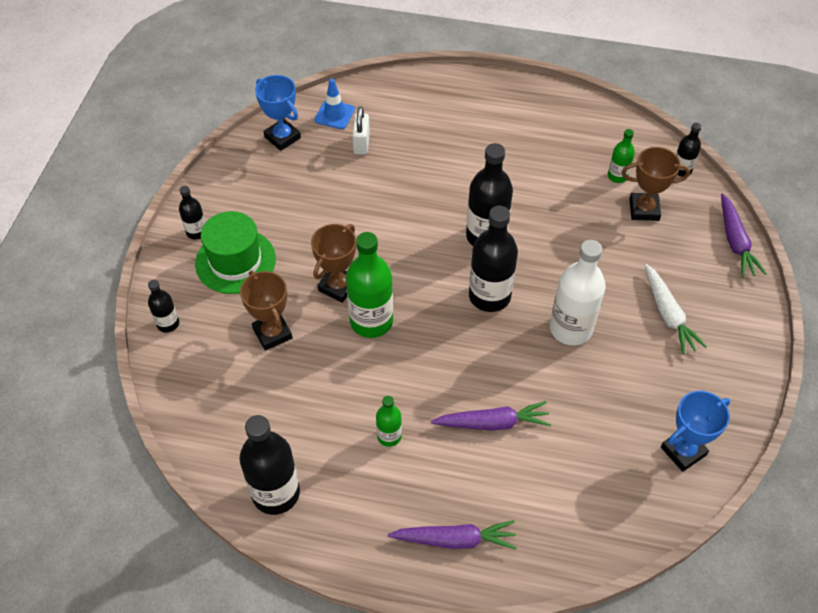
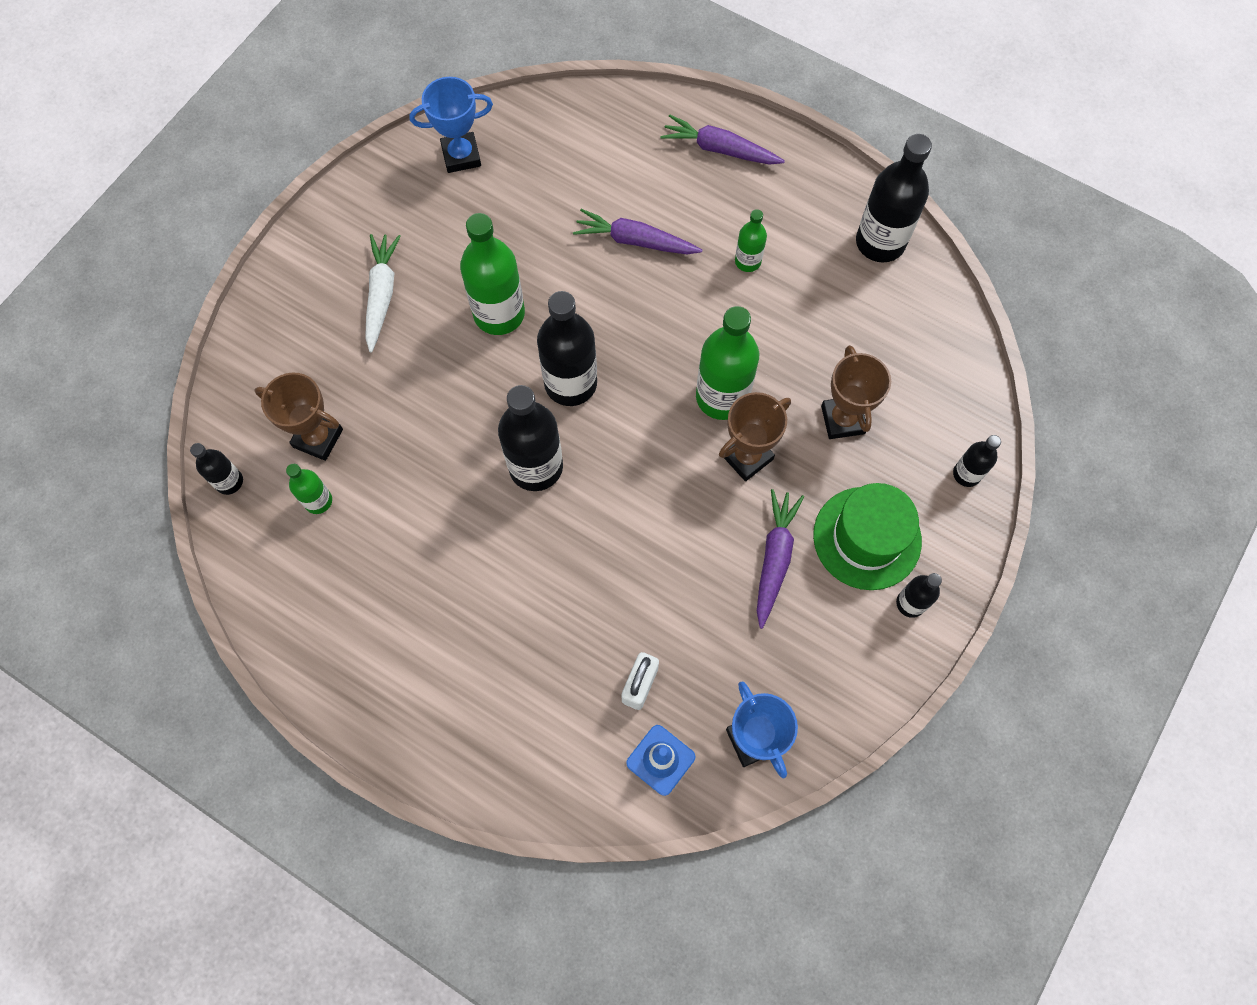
camera: 160 degrees left, 15 degrees up
(570, 328) = (499, 314): white bottle -> green bottle
(735, 242) = (241, 357): purple carrot -> purple carrot (774, 558)

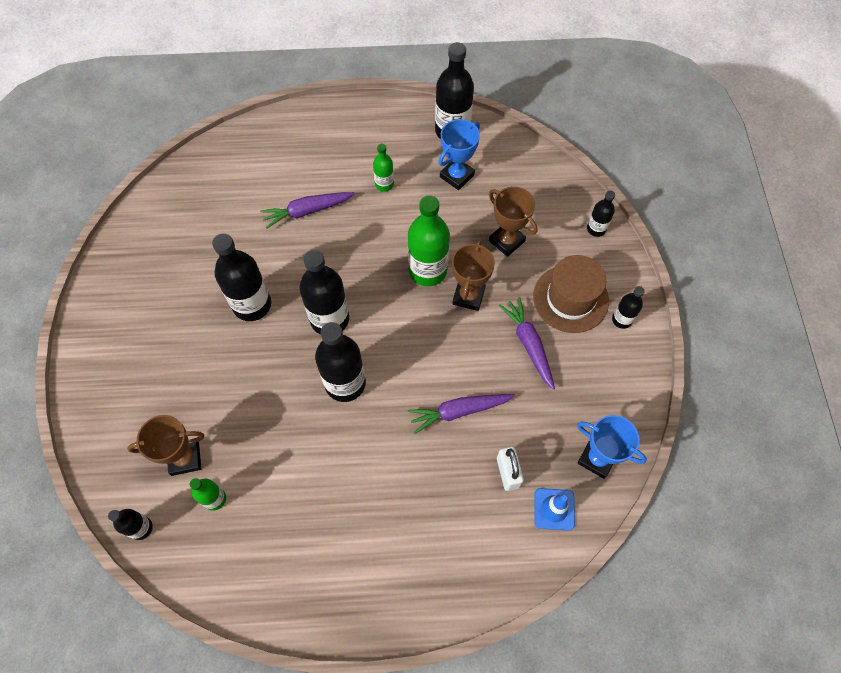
camera: 35 degrees left, 5 degrees down
(382, 294) = (163, 340): white carrot -> none
(461, 156) = (156, 223): blue trophy -> blue trophy (457, 176)
(499, 314) = (252, 305): green bottle -> black bottle
(719, 149) = (319, 130): purple carrot -> purple carrot (459, 411)
(867, 538) = (570, 299): green hat -> brown hat

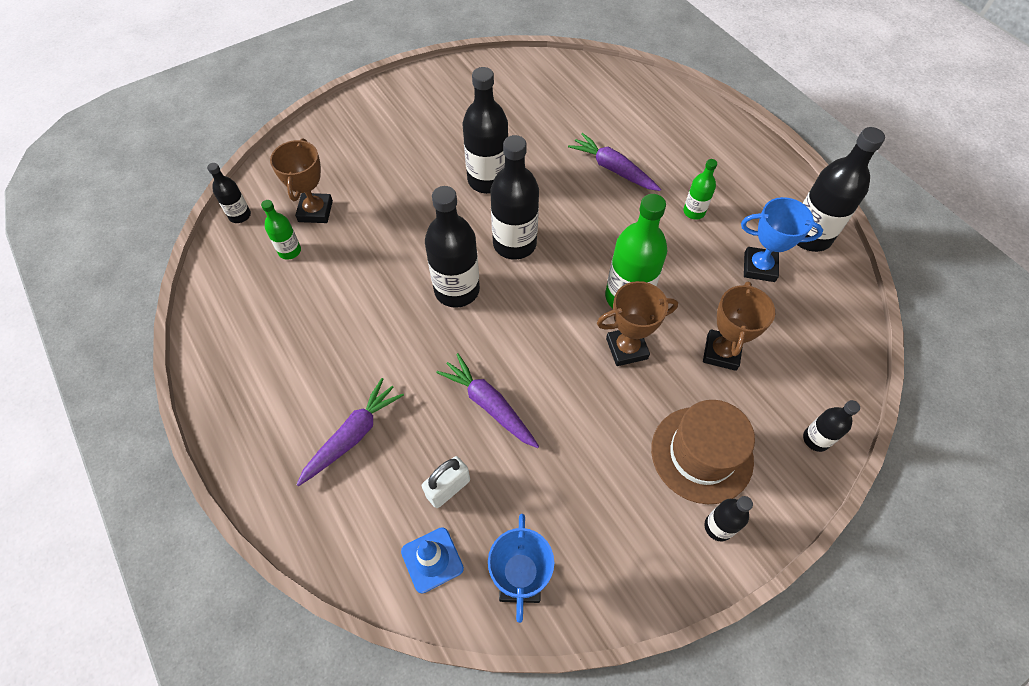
camera: 60 degrees right, 5 degrees down
(185, 458) = (315, 211): brown trophy -> brown trophy turned 45 degrees clockwise
(528, 344) = (612, 436): purple carrot -> purple carrot (353, 435)

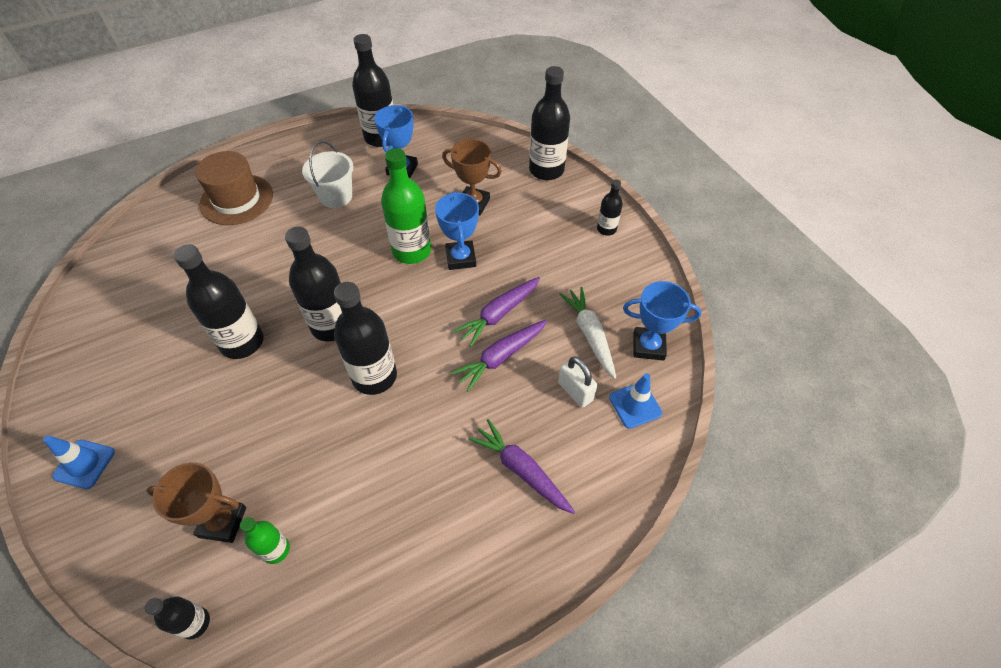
camera: 85 degrees left, 5 degrees down
(368, 116) = (84, 464): none -> blue traffic cone
(530, 504) = (589, 334): none -> white carrot
(613, 169) = (267, 242): purple carrot -> purple carrot (499, 314)
(626, 348) = (460, 258): brown trophy -> blue trophy
(694, 212) = (336, 196): green bottle -> white bucket
(701, 454) = (554, 228): brown hat -> brown hat (236, 199)
(816, 439) = (546, 170): black bottle -> black bottle, size x1.91

